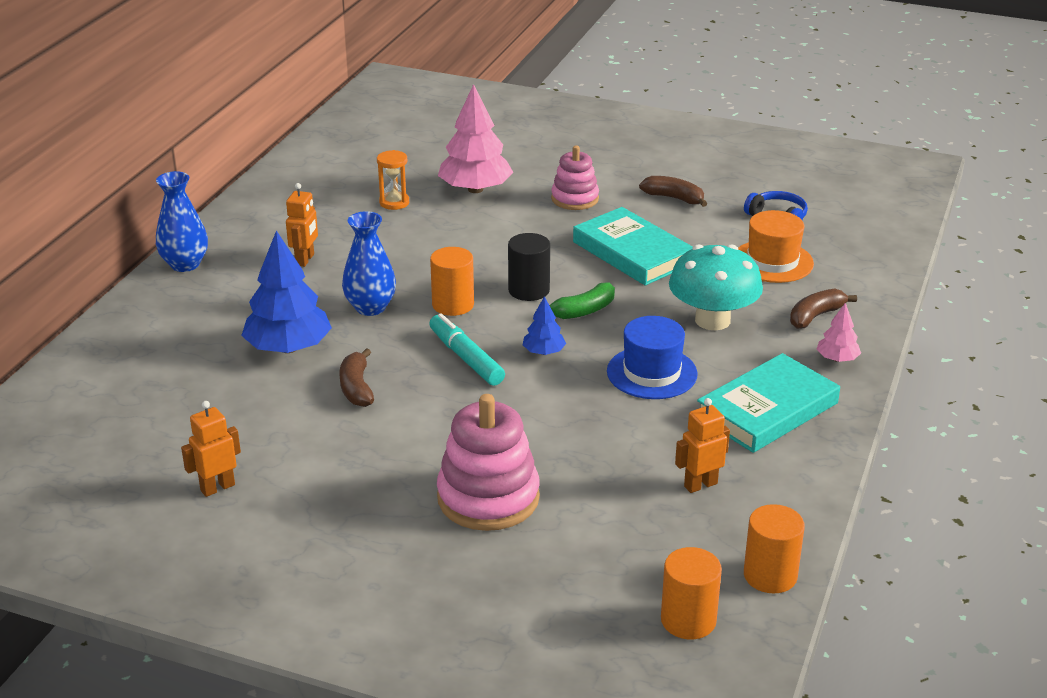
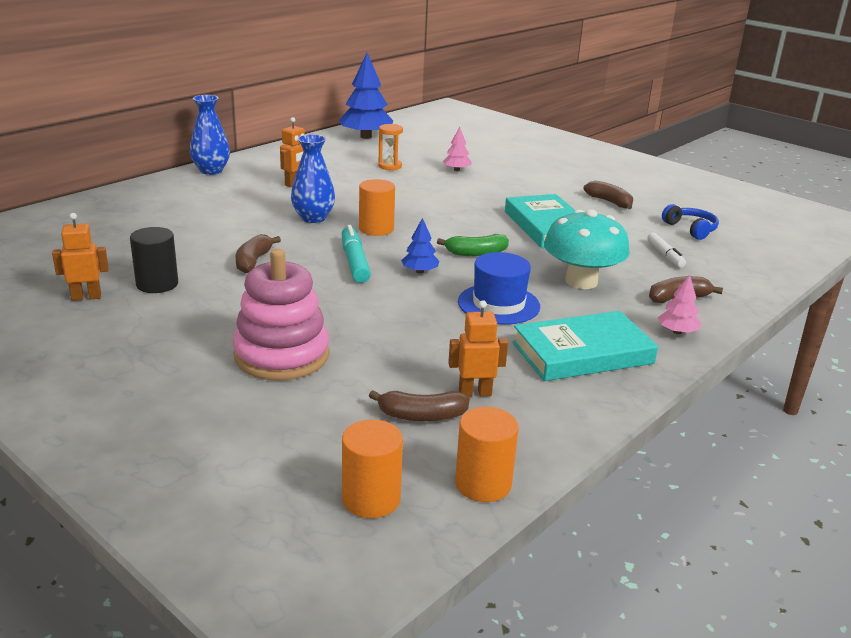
camera: 20 degrees right, 5 degrees down
(288, 348) = (230, 228): blue tree -> blue tree (366, 137)
(475, 189) = (456, 170): pink tree -> pink tree, size x0.49
(529, 290) = (443, 232): black cylinder -> black cylinder (157, 284)
(575, 199) = (528, 188): pink stacking toy -> none
(671, 524) = (422, 416): none -> brown banana
(772, 261) = (665, 255): orange hat -> white marker

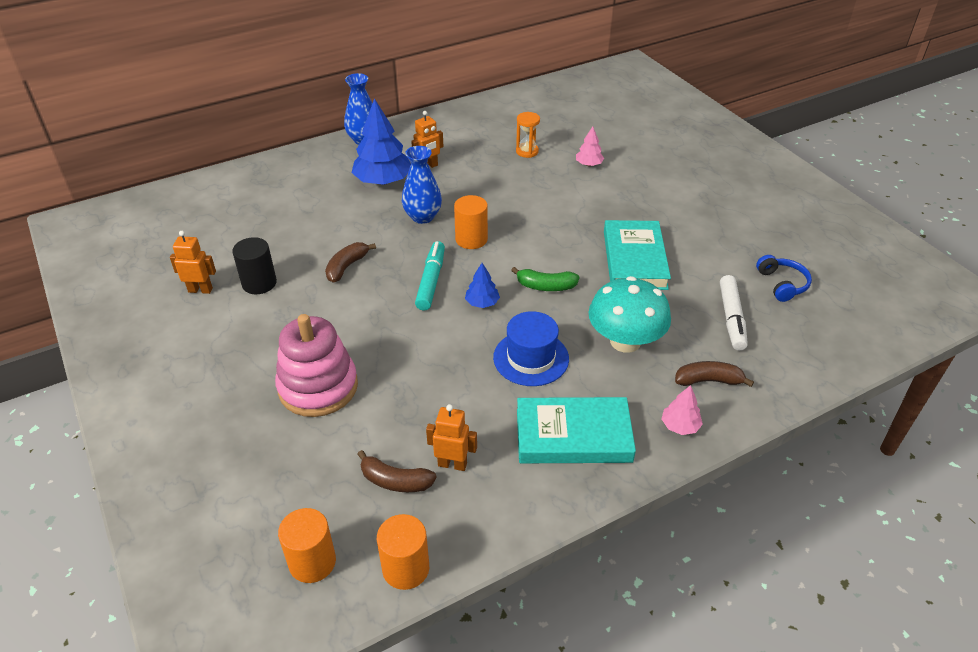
camera: 20 degrees right, 15 degrees up
(366, 137) = (525, 105): blue tree -> blue tree (383, 181)
(609, 202) = (719, 231): brown banana -> none
(665, 255) = (731, 318): white marker -> white marker, size x1.51

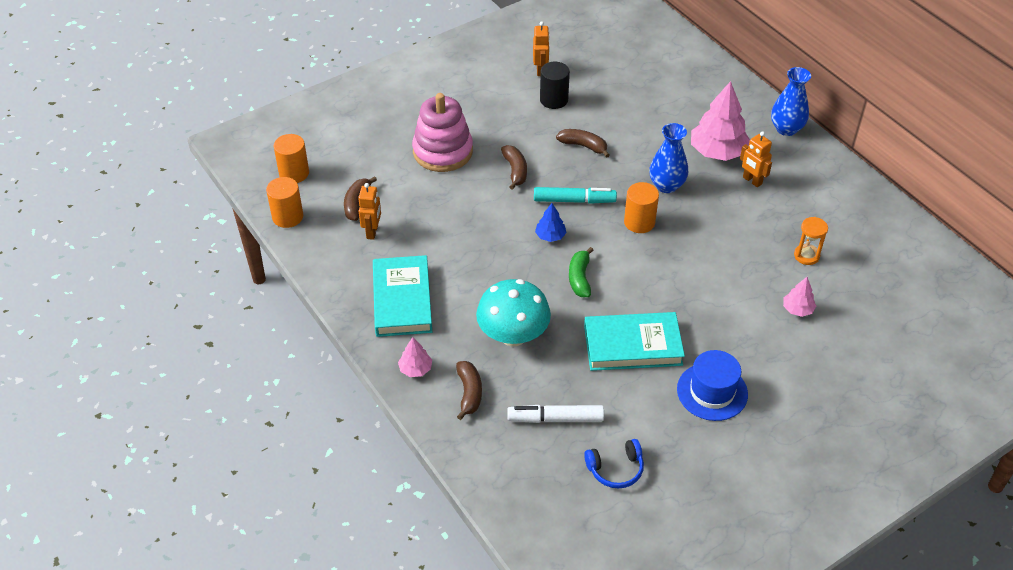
camera: 85 degrees right, 5 degrees up
(372, 323) = (515, 170): none -> brown banana
(383, 181) = (717, 151): blue tree -> pink tree
(531, 358) = (485, 271): blue hat -> blue hat (712, 391)

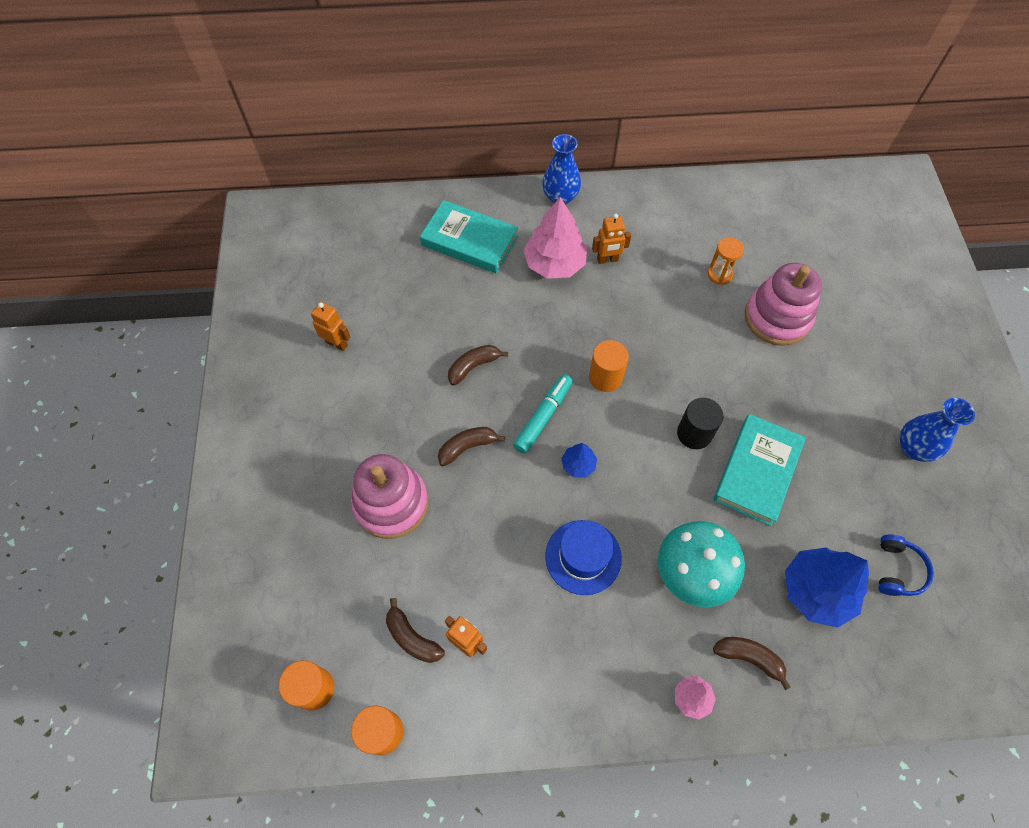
camera: 60 degrees left, 15 degrees up
(402, 300) = (587, 661): turquoise book -> turquoise book (469, 241)
(515, 170) = (467, 447): brown banana -> brown banana turned 45 degrees counterclockwise
(554, 100) = (389, 356): black cylinder -> black cylinder (694, 433)
(555, 418) = (816, 591): white marker -> blue tree
(580, 278) = (649, 470): green banana -> none
(666, 185) = (572, 328): blue vase -> blue vase (913, 448)
(712, 391) = (840, 438): blue hat -> blue hat (583, 557)
(797, 309) = (777, 318): pink tree -> pink stacking toy

